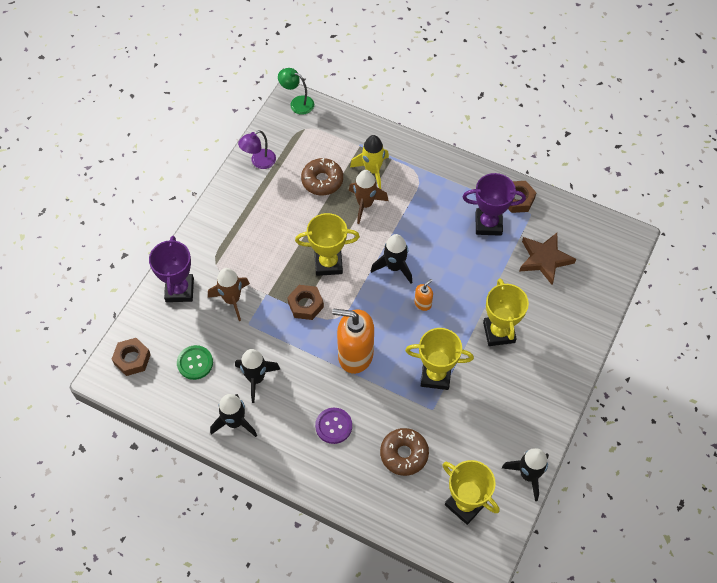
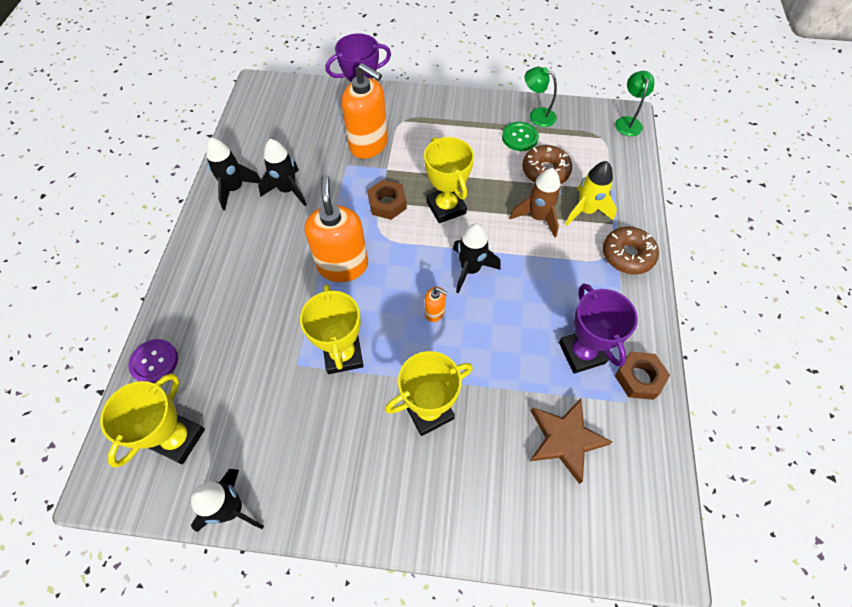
camera: 70 degrees right, 0 degrees up
(132, 359) = (280, 97): brown nut -> none
(195, 363) = (290, 140): green button -> green button (520, 137)
(232, 300) = (369, 144): brown rocket -> orange soap dispenser
(259, 162) = (537, 115): purple lamp -> green lamp
(333, 426) = (251, 272): purple button -> purple button (154, 362)
(404, 454) = (231, 351): brown donut -> brown donut (627, 255)

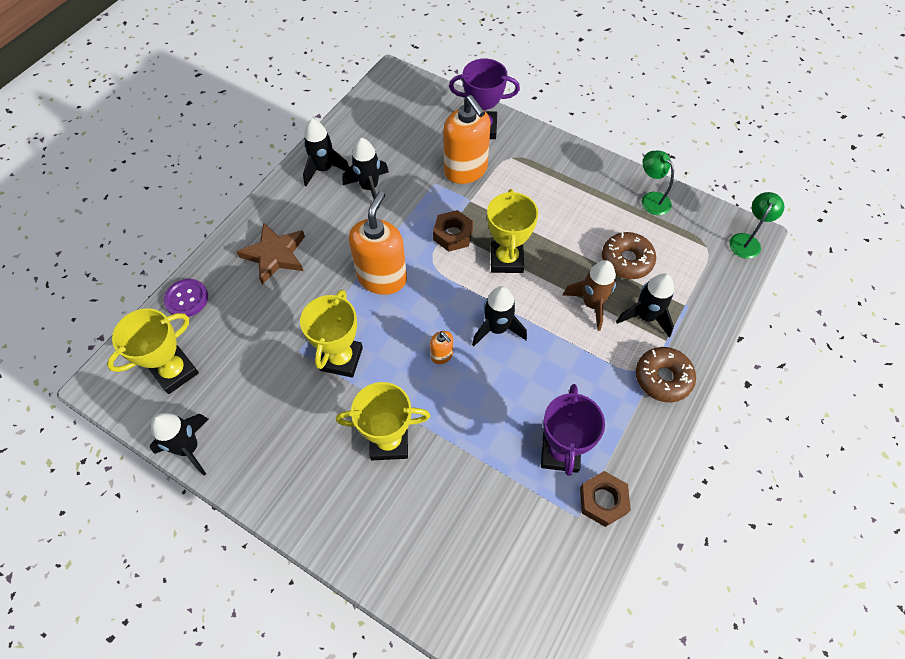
camera: 25 degrees right, 0 degrees up
(520, 137) = (620, 216): green button -> none
(565, 439) = (498, 523): brown star -> brown star (275, 255)
(586, 211) = (645, 316): yellow rocket -> black rocket

